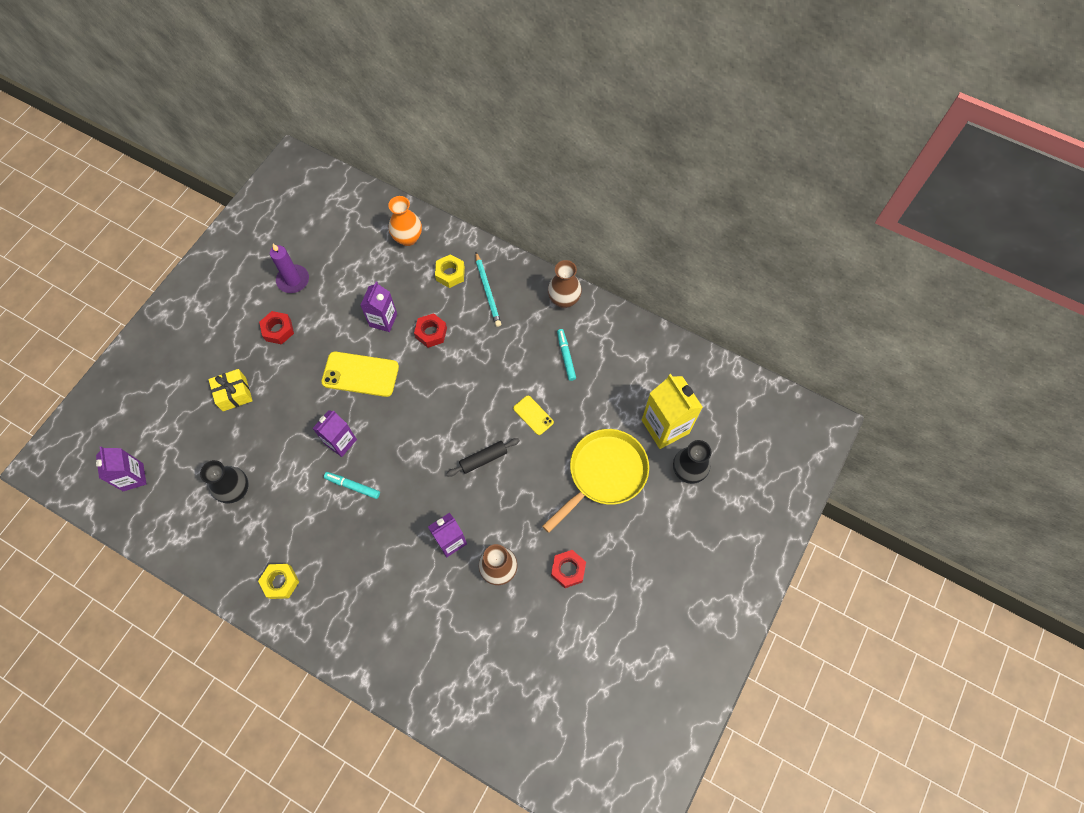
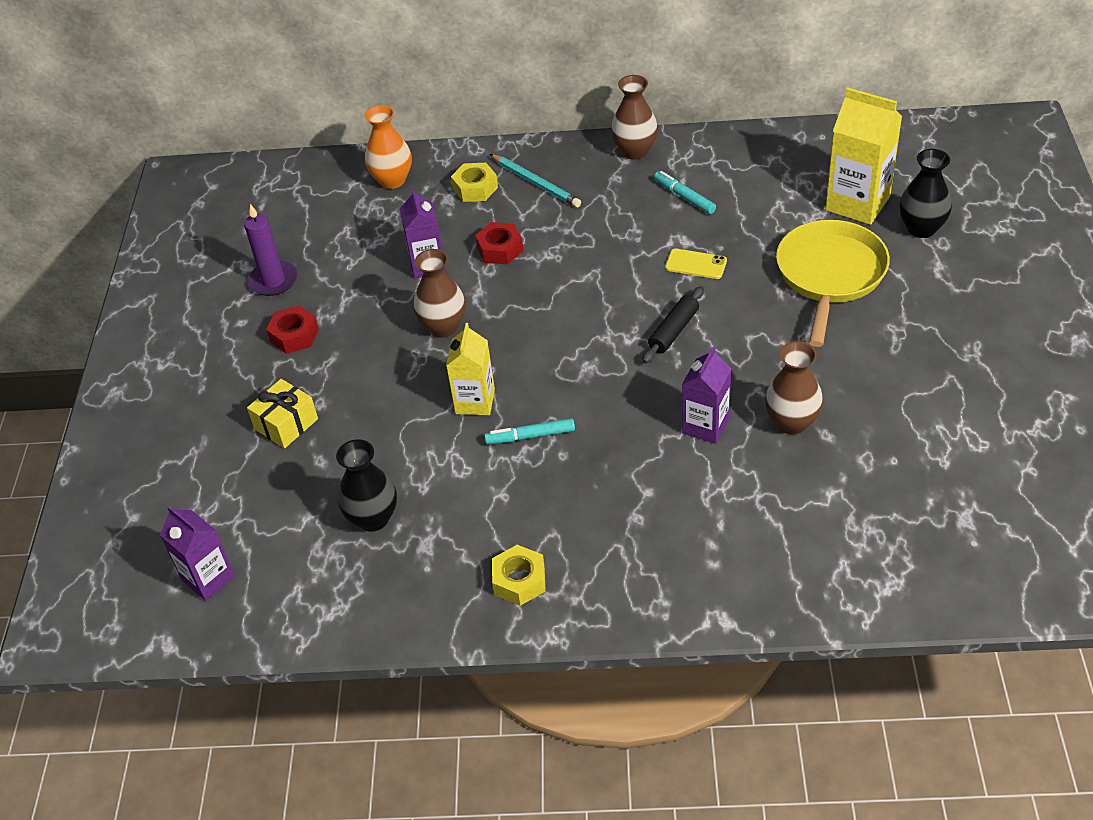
camera: 25 degrees left, 20 degrees down
(340, 442) = (475, 401): purple carton -> yellow carton
(360, 374) = (443, 327): yellow phone -> brown vase
(568, 570) = (874, 380): red nut -> none

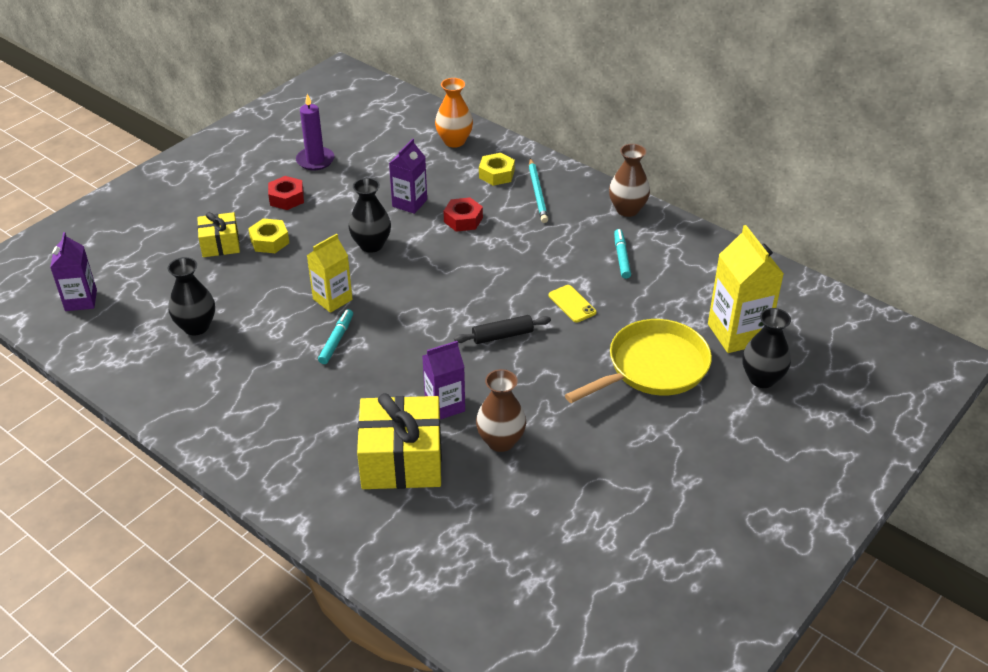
camera: 35 degrees right, 5 degrees down
(443, 327) = (371, 245): brown vase -> black vase
(519, 580) = (224, 417): yellow nut -> yellow nut (269, 241)
(530, 436) = (336, 340): turquoise marker -> turquoise marker turned 75 degrees clockwise
(732, 499) = (401, 460): none -> yellow gift

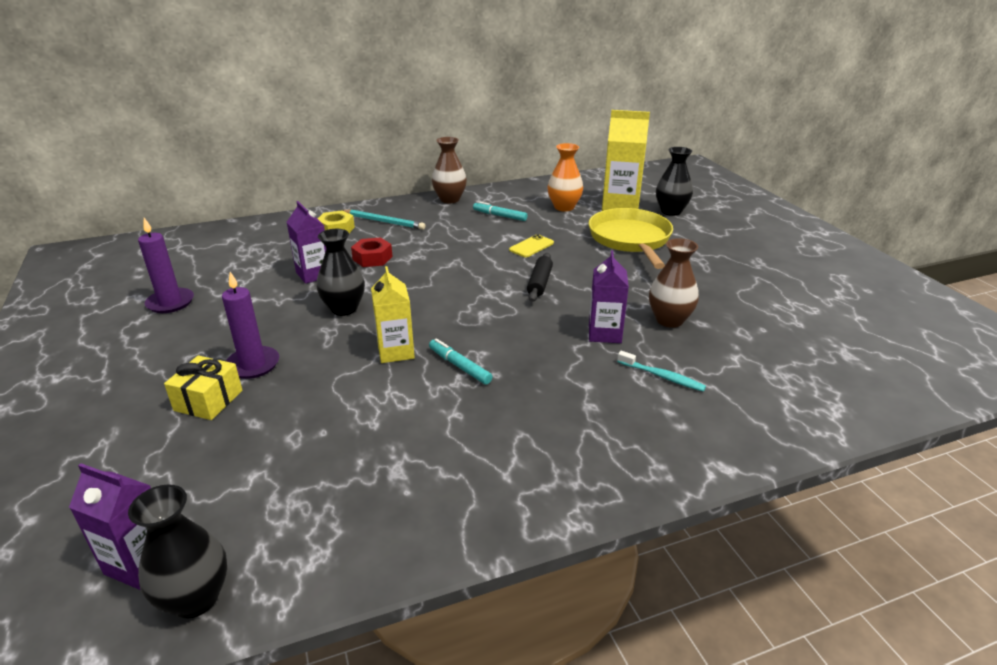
camera: 60 degrees left, 10 degrees down
(196, 327) = (329, 460): black vase -> black vase (195, 599)
(269, 241) = (253, 365): yellow nut -> purple candle
(286, 198) = (200, 335): red nut -> none
(401, 460) = (662, 376): yellow gift -> turquoise toothbrush
(454, 141) = (264, 233): orange vase -> orange vase (564, 207)
(572, 304) = (531, 246): yellow phone -> yellow phone turned 45 degrees counterclockwise

